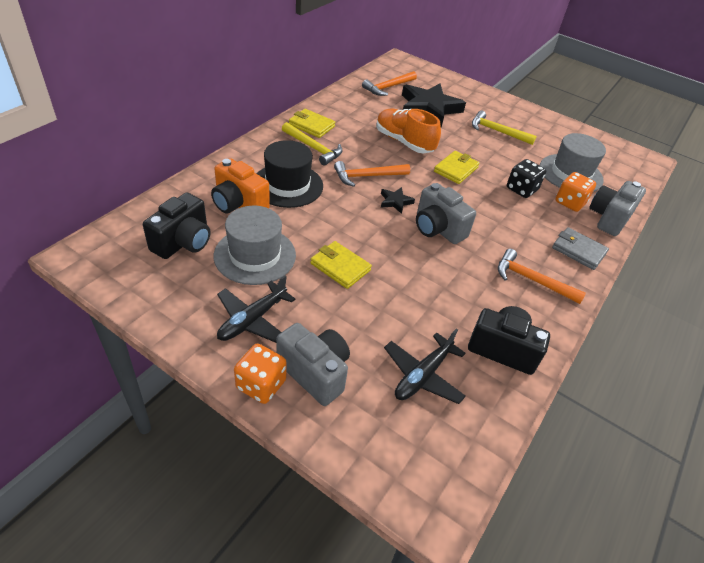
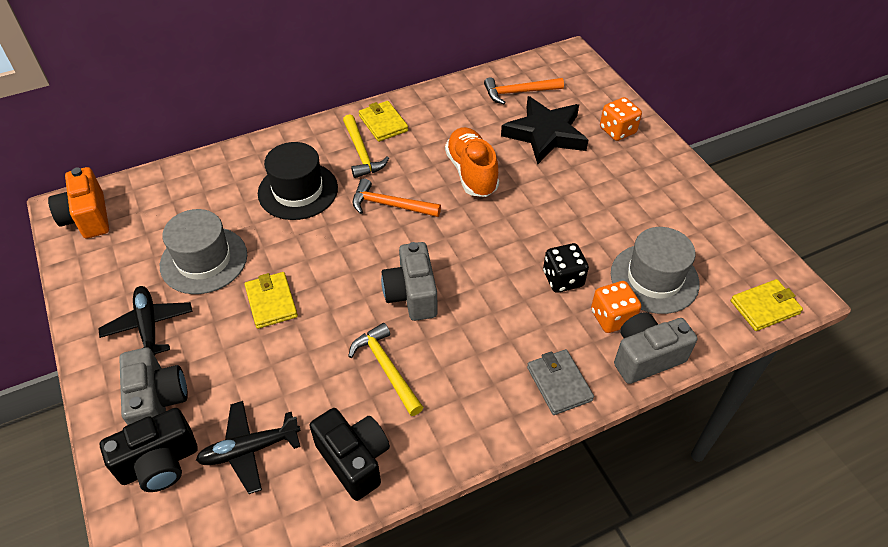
camera: 35 degrees right, 5 degrees up
(183, 242) = (154, 224): black camera -> black camera (159, 463)
(239, 204) = (234, 198): orange camera -> orange camera (87, 217)
(252, 320) = (149, 326): black plane -> black plane turned 90 degrees clockwise
(261, 384) = (106, 392): orange dice -> orange dice (617, 130)
(395, 202) = (394, 246): black star -> none
(456, 169) = (502, 227): yellow wallet -> yellow wallet (765, 307)
(497, 131) = (607, 189): yellow hammer -> yellow hammer (386, 367)
(531, 280) = (463, 396): orange hammer -> none

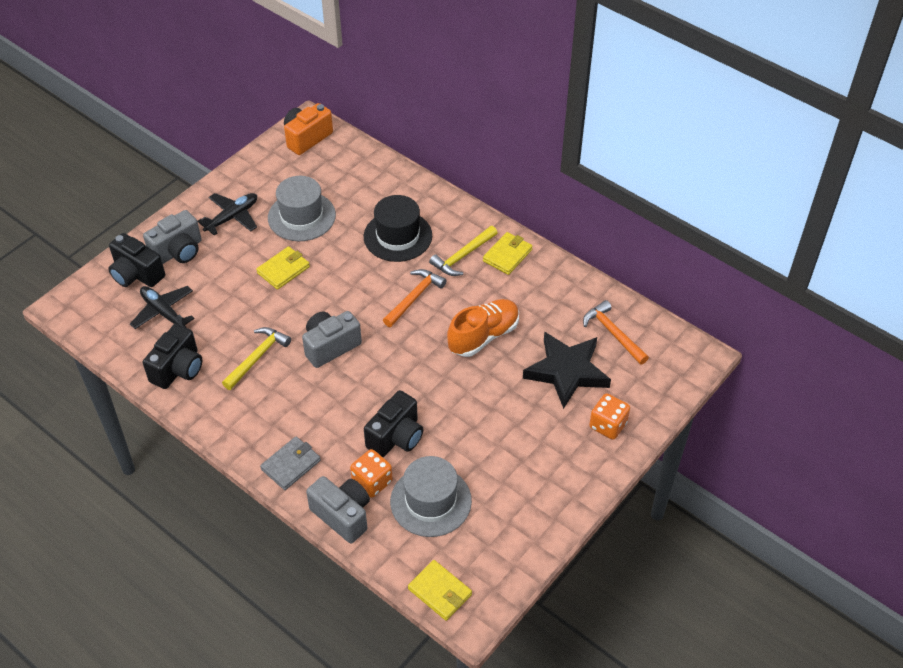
camera: 65 degrees right, 0 degrees up
(389, 205) = (415, 297): orange hammer -> orange hammer turned 45 degrees clockwise
(563, 279) = (396, 437): black dice -> black camera

